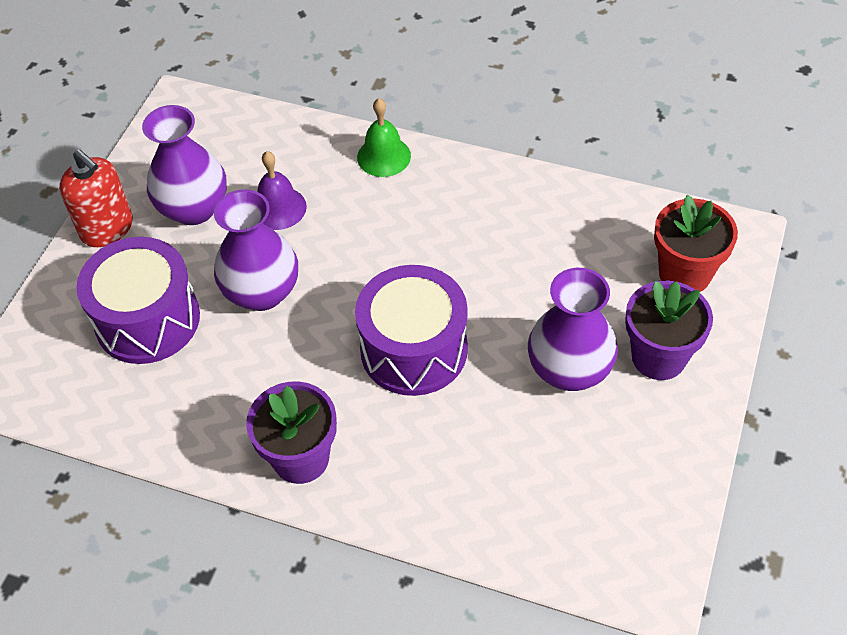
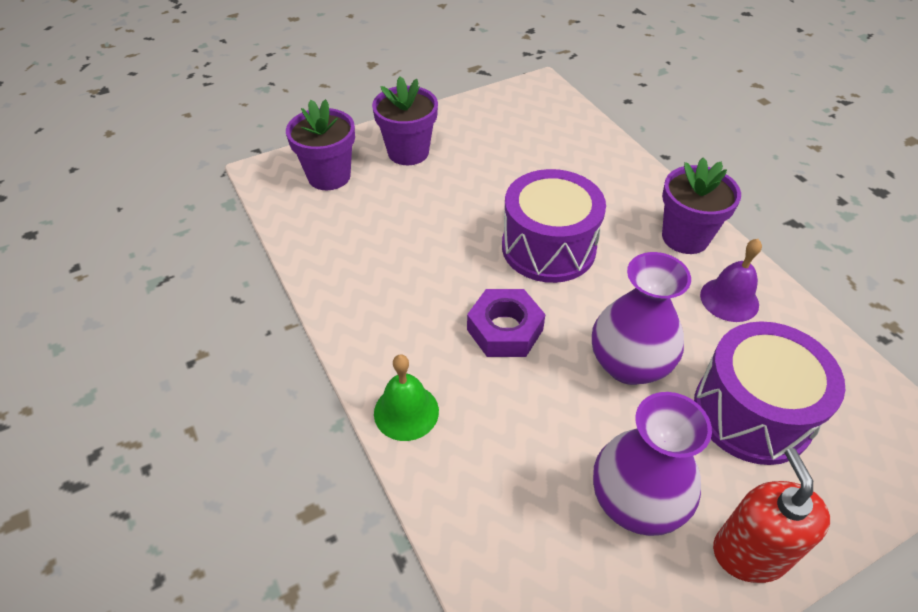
camera: 140 degrees left, 5 degrees down
(278, 208) = (550, 434): purple bell -> purple bell (729, 299)
(376, 252) = (505, 329): none -> purple nut
(569, 370) = (465, 177): purple vase -> none
(684, 274) = (329, 176): red flower pot -> purple flower pot

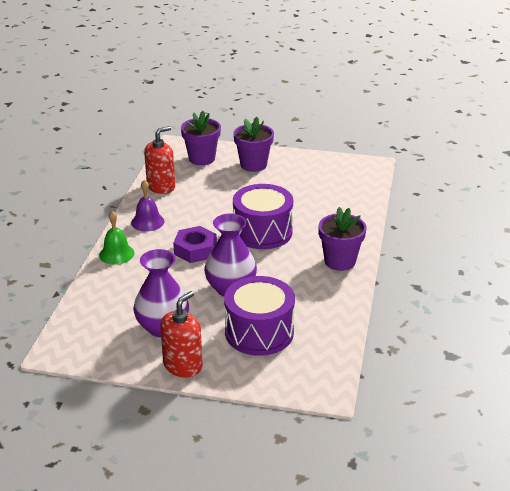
camera: 40 degrees right, 15 degrees down
(327, 251) = (161, 187): none -> red soap dispenser
(729, 299) = (320, 293): purple bell -> purple bell (147, 222)

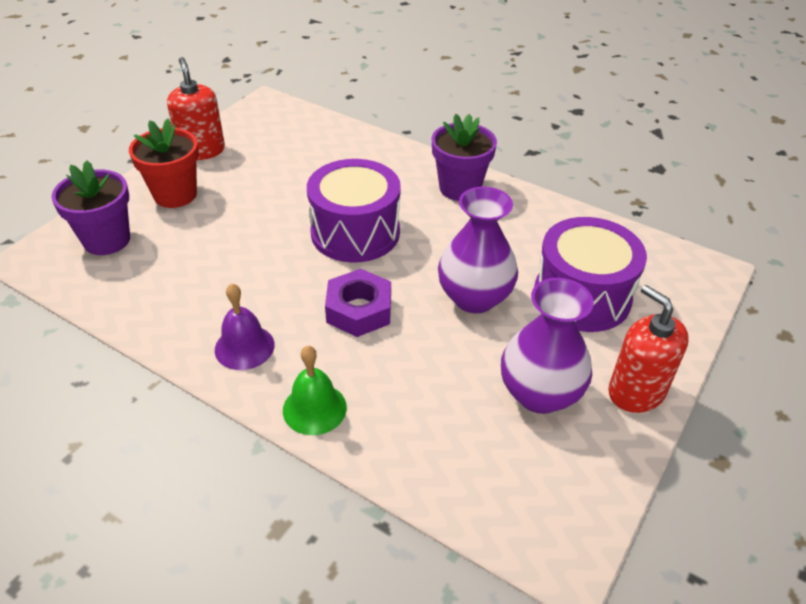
camera: 70 degrees left, 10 degrees up
(161, 187) = (150, 306): red soap dispenser -> red soap dispenser (202, 150)
(253, 165) = (175, 195): purple flower pot -> red flower pot

